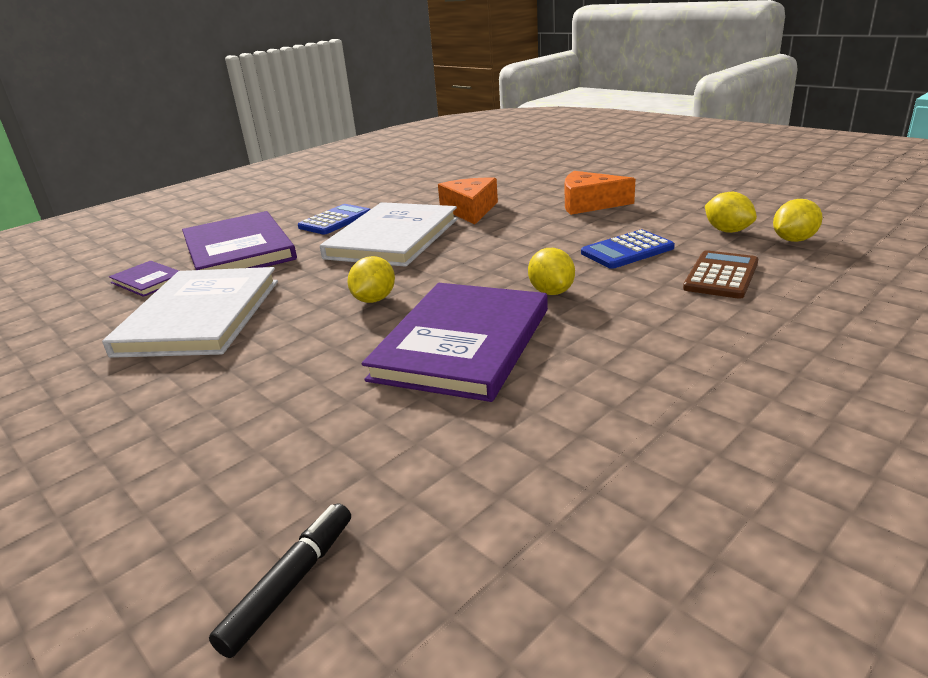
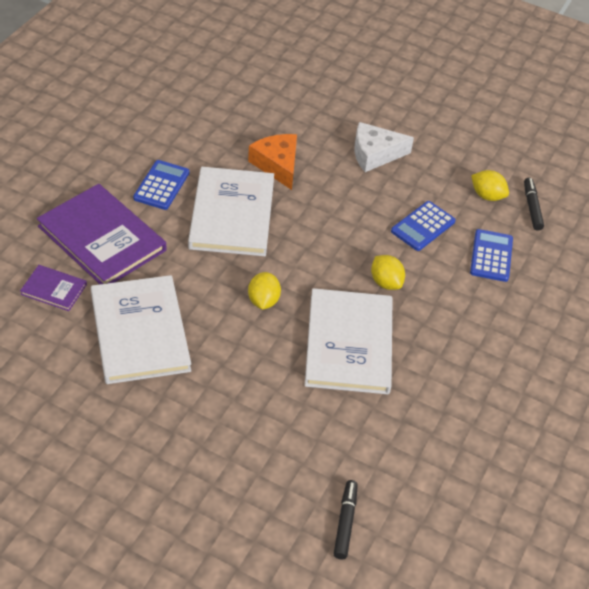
camera: 25 degrees left, 20 degrees up
(463, 343) = (349, 344): purple book -> white book
(589, 204) = (375, 154): orange cheese -> white cheese
(721, 276) = (491, 256): brown calculator -> blue calculator
(793, 240) = (532, 207): yellow lemon -> black marker

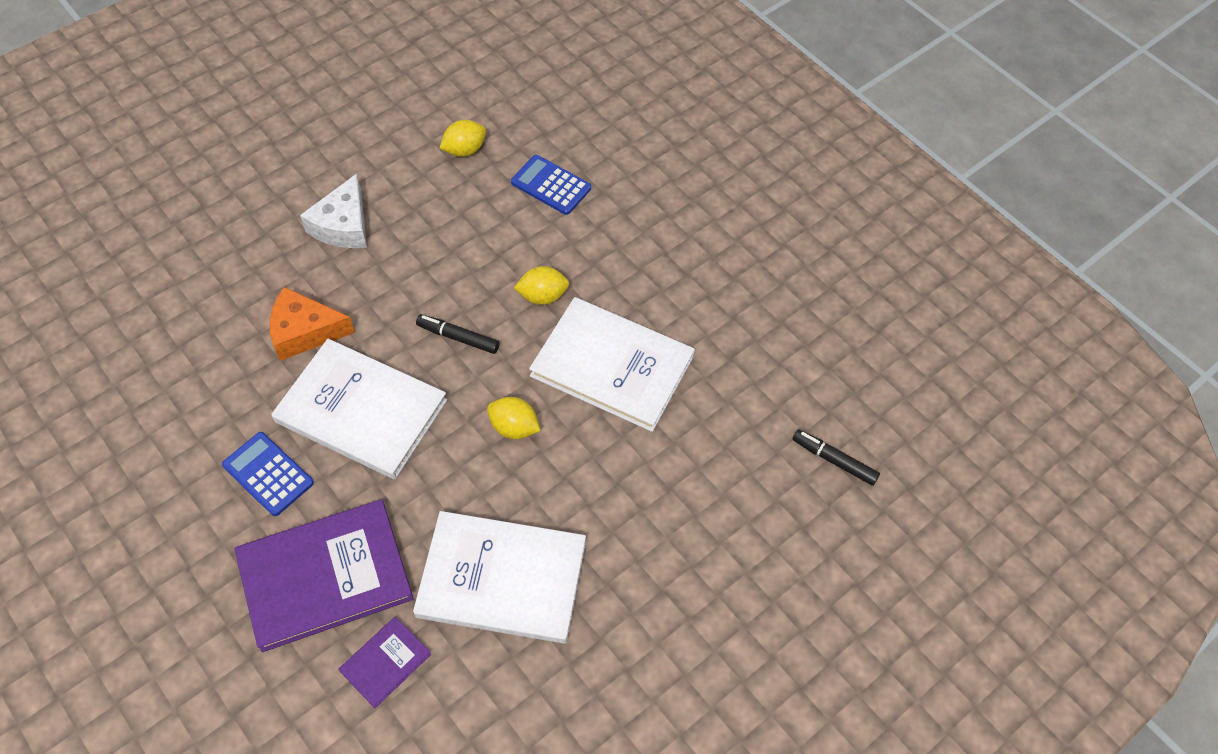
camera: 65 degrees left, 10 degrees up
(423, 226) = (479, 227): blue calculator -> none
(532, 207) = (501, 119): black marker -> black marker (458, 337)

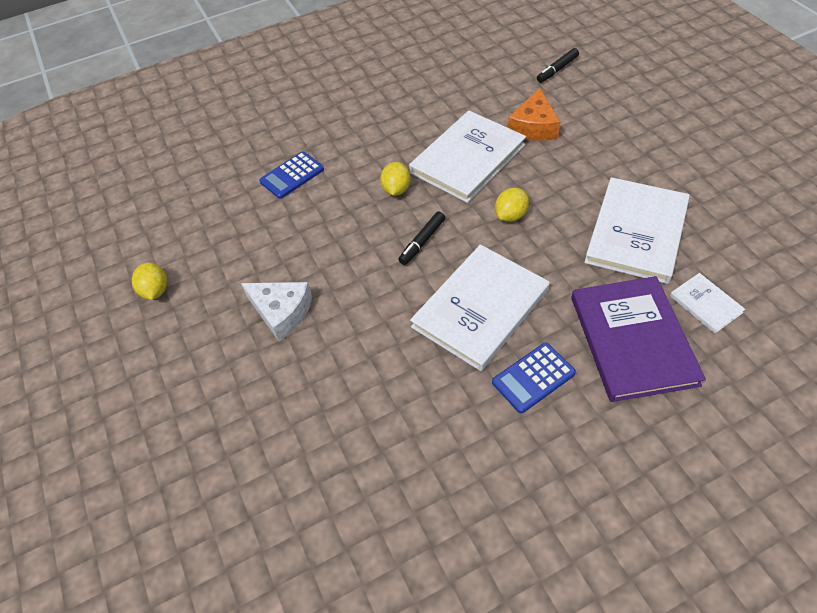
camera: 70 degrees left, 5 degrees down
(305, 331) = (390, 346): orange cheese -> orange cheese (534, 126)
(385, 662) = (705, 304): purple book -> white book
(464, 150) = (233, 224): yellow lemon -> yellow lemon (155, 290)

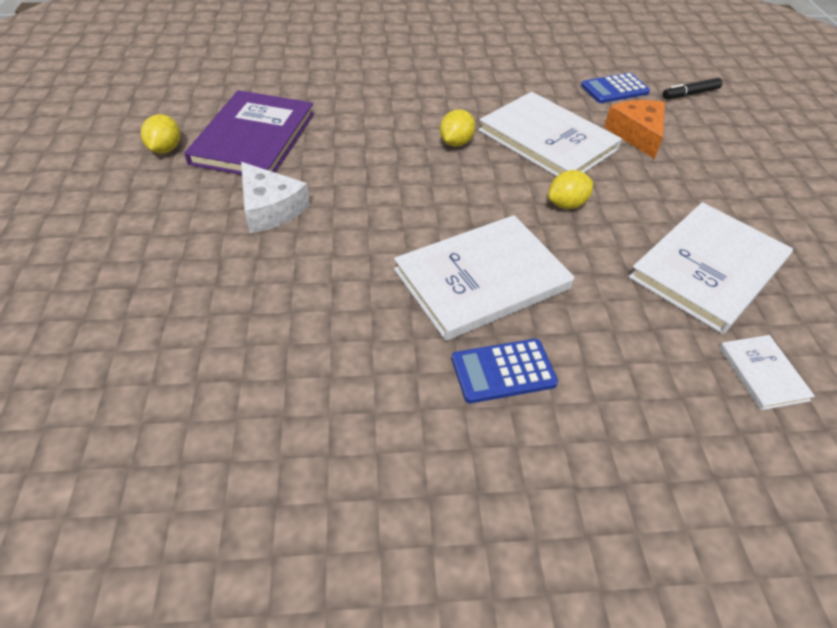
camera: 15 degrees right, 5 degrees down
(292, 175) = (359, 99): blue calculator -> blue calculator (614, 89)
(422, 242) = (454, 196): black marker -> none
(467, 158) = (547, 140): white book -> white book turned 75 degrees clockwise
(534, 126) = (637, 134): orange cheese -> orange cheese turned 135 degrees clockwise
(632, 340) = (647, 377): purple book -> purple book (253, 138)

